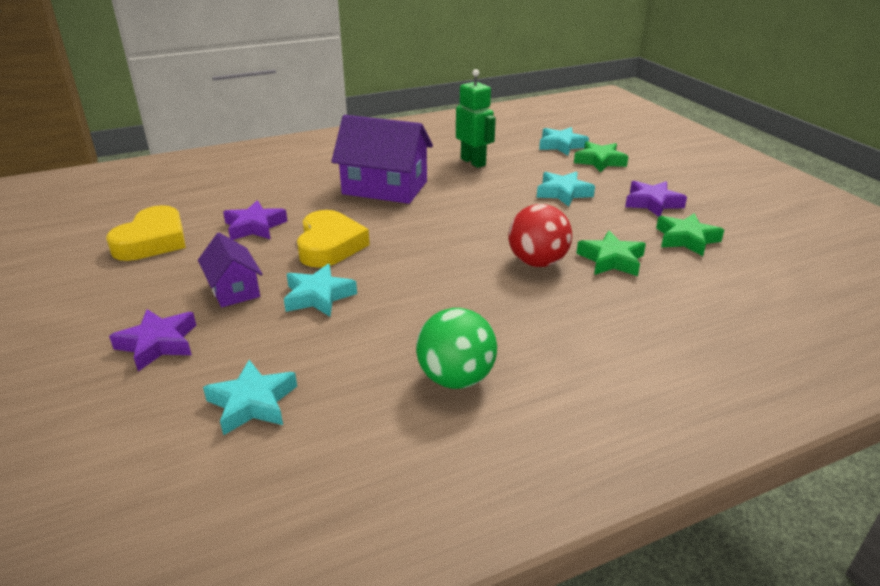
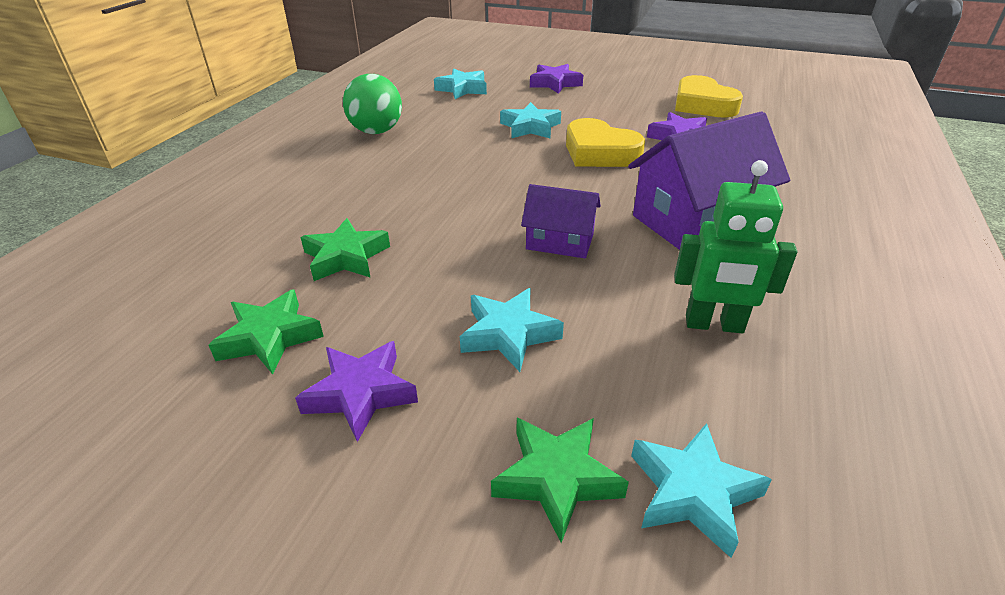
camera: 135 degrees right, 5 degrees up
(234, 289) = (584, 110): purple house -> purple house (560, 242)
(537, 262) = (417, 219): red ball -> none

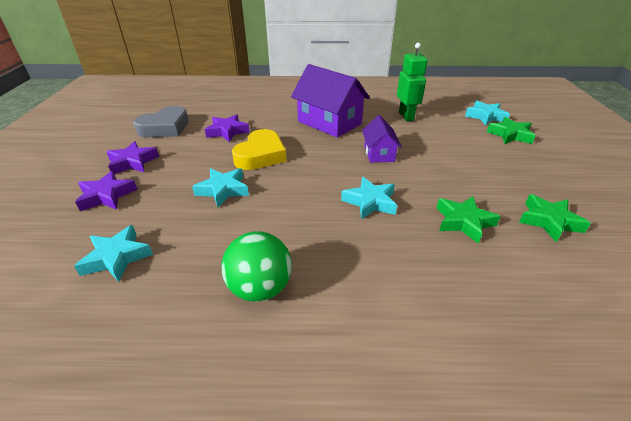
camera: 110 degrees left, 0 degrees up
(361, 394) = (536, 180): purple star -> purple star (133, 162)
(509, 334) = (460, 154): turquoise star -> turquoise star (370, 202)
(702, 105) = (165, 127): yellow heart -> grey heart

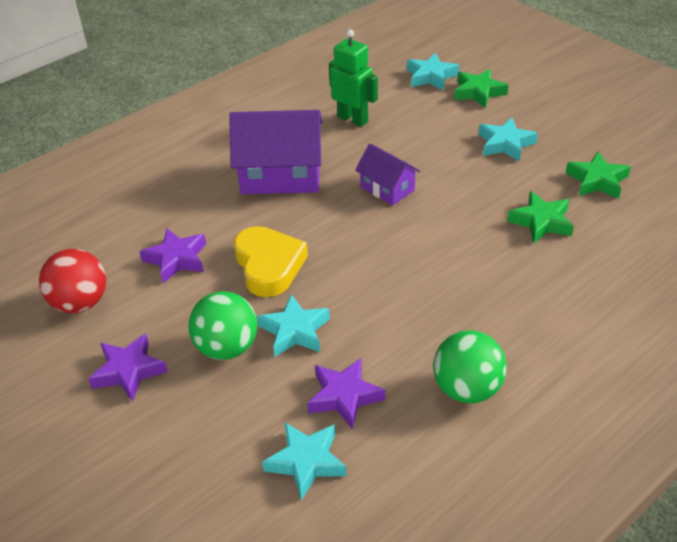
camera: 40 degrees left, 5 degrees up
(107, 196) = (176, 424): purple star -> purple star (344, 396)
(165, 127) = (80, 303): grey heart -> red ball
(183, 178) = (227, 348): none -> green ball
(370, 202) = (448, 251): turquoise star -> turquoise star (505, 144)

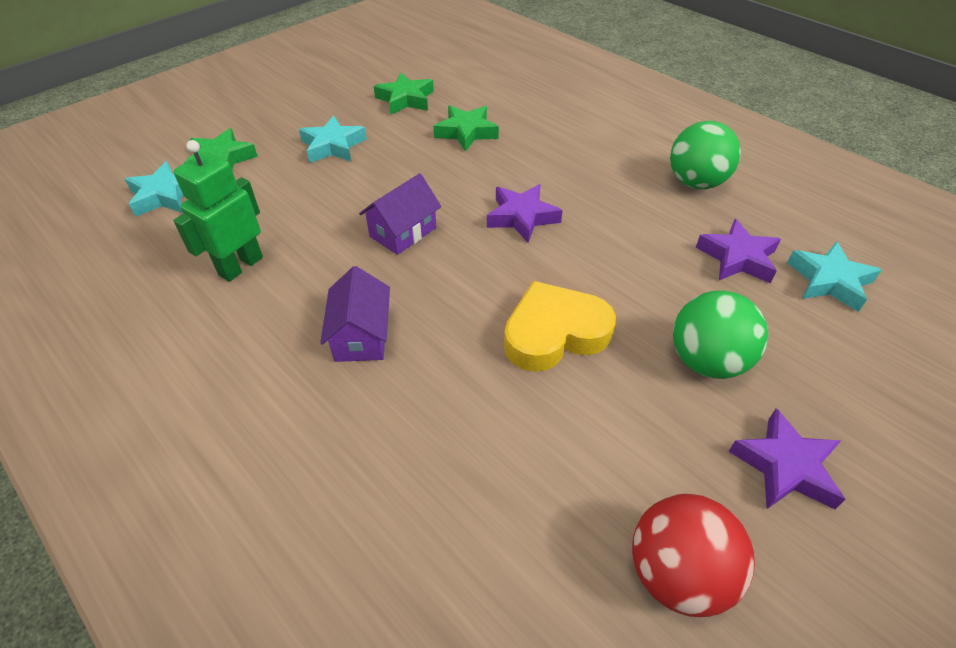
camera: 95 degrees left, 5 degrees up
(176, 259) = (554, 444): purple star -> purple star (522, 217)
(281, 176) = (361, 336): purple house -> purple house, size x0.56
(295, 331) = (660, 301): turquoise star -> none

